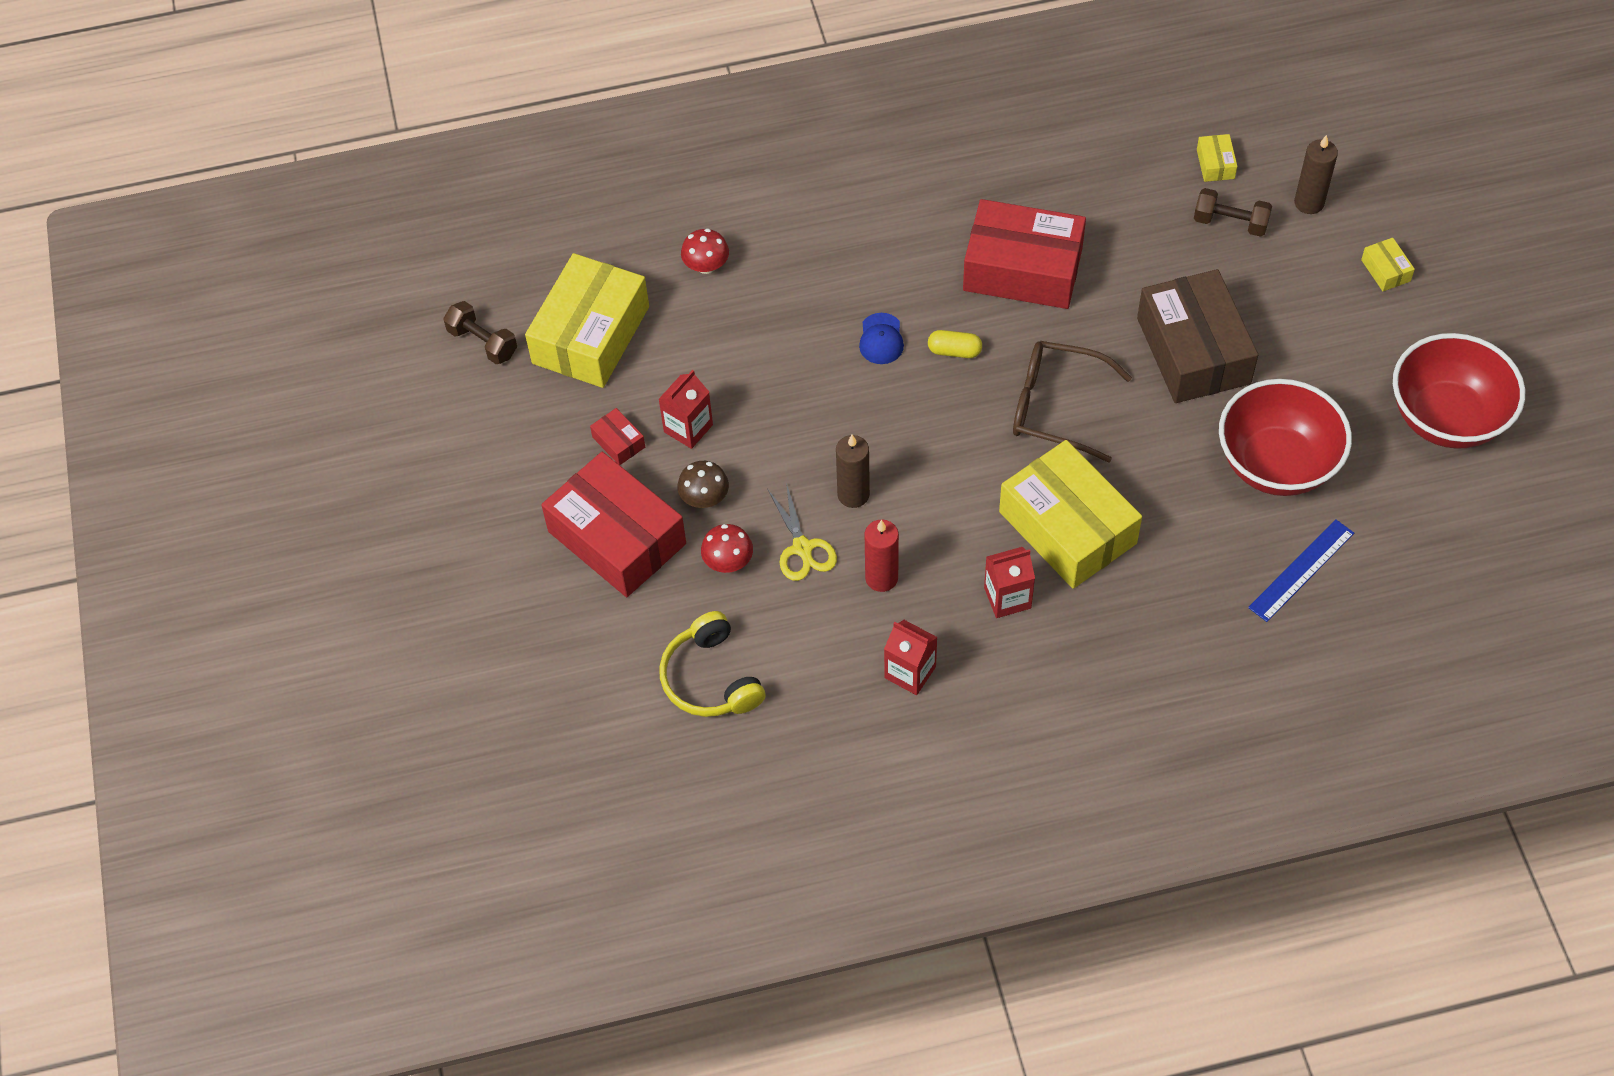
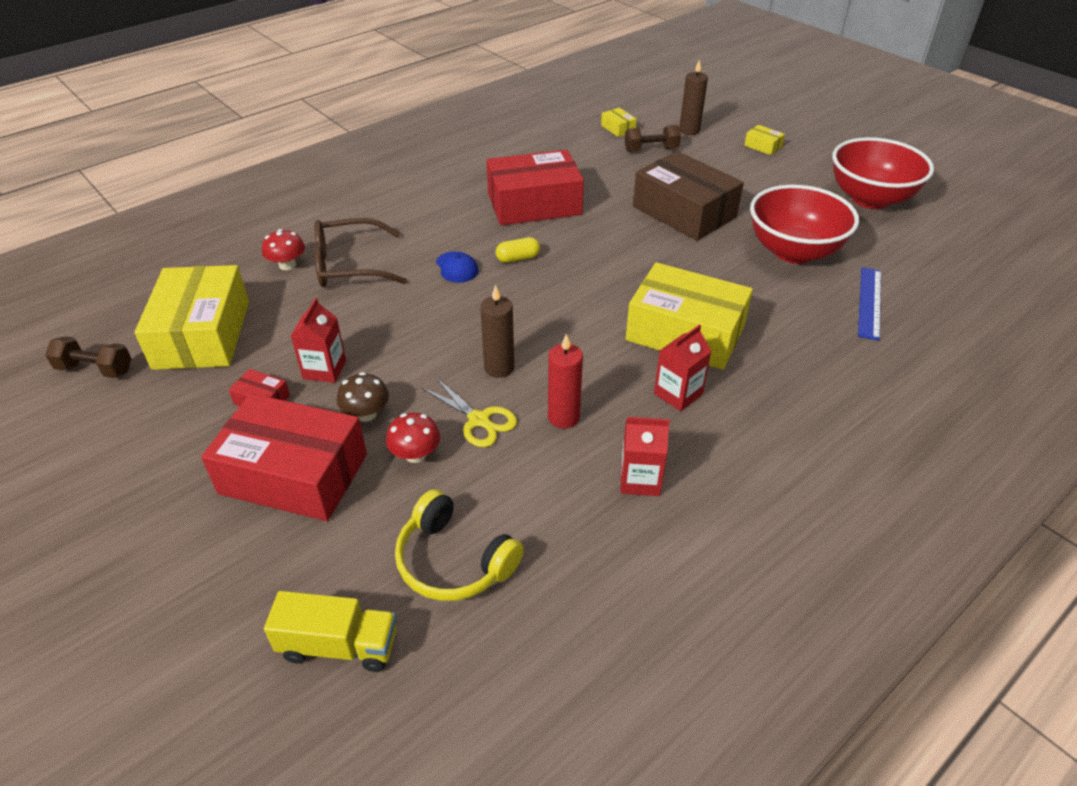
camera: 30 degrees left, 15 degrees down
(593, 709) = (339, 645): none -> yellow truck
(1056, 407) = (617, 267): brown glasses -> brown glasses (349, 265)

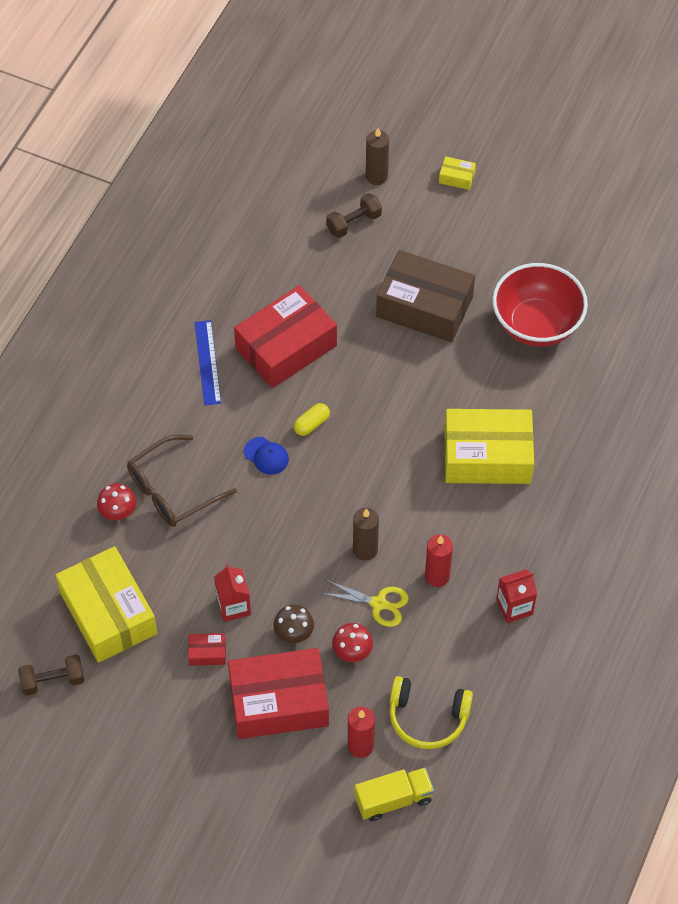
camera: 25 degrees left, 15 degrees up
(347, 560) = (360, 746): none -> red candle
(618, 128) = (305, 199): yellow box -> none
(678, 394) = (507, 521): red carton -> none
(869, 302) = (614, 365): blue ruler -> blue ruler (207, 362)
(870, 199) = (578, 225): red bowl -> none

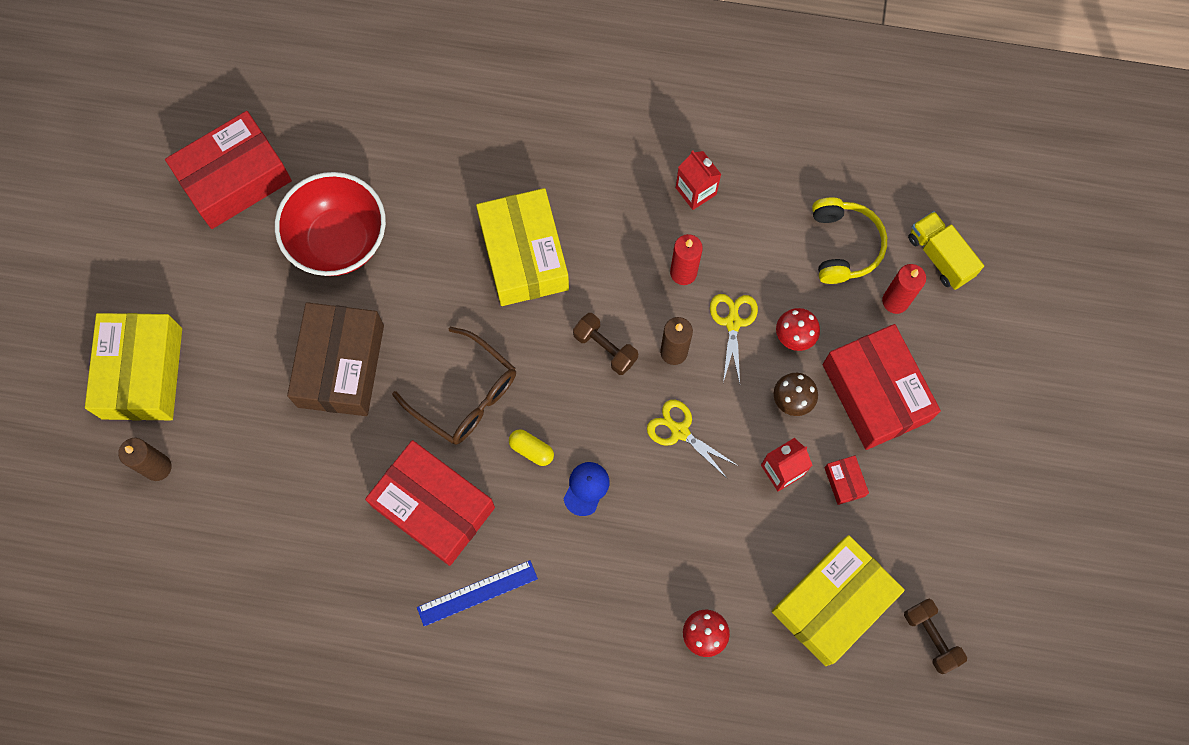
camera: 105 degrees left, 15 degrees up
(172, 490) = (660, 581): brown glasses -> brown glasses (465, 395)
(292, 537) = (680, 431): none -> yellow scissors
(353, 223) = (235, 476): brown dumbbell -> brown dumbbell (605, 348)
(456, 177) = (142, 373): yellow box -> yellow box, size x2.47
(612, 262) = (235, 179): none -> red box

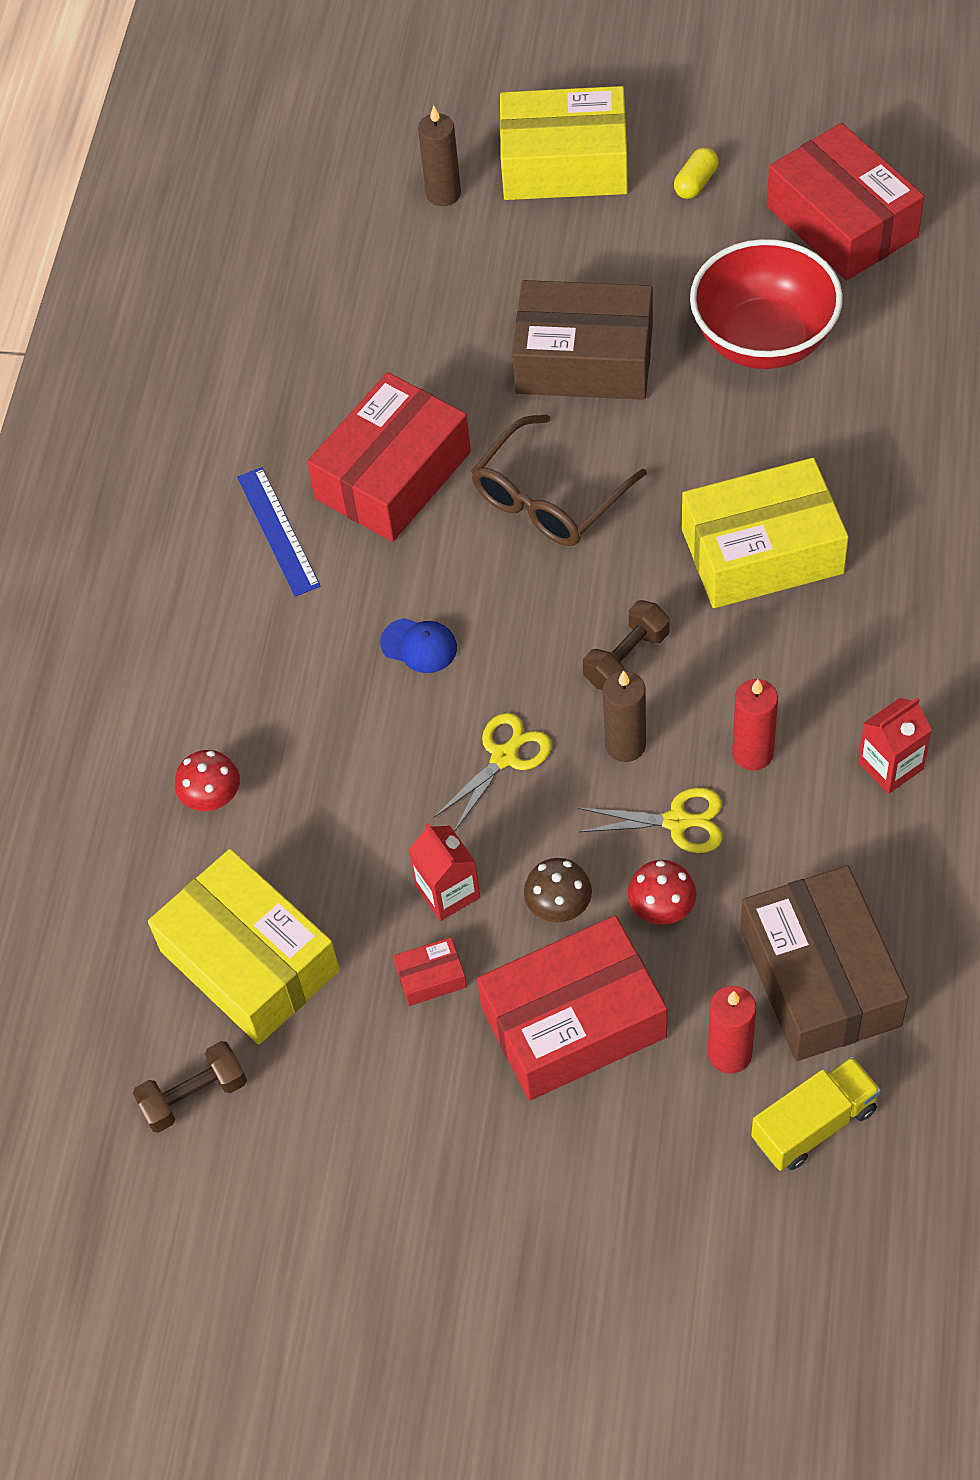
camera: 95 degrees right, 15 degrees down
(531, 450) = (473, 578): yellow capsule -> yellow capsule (695, 183)
(844, 245) = (820, 978): yellow headphones -> brown box

